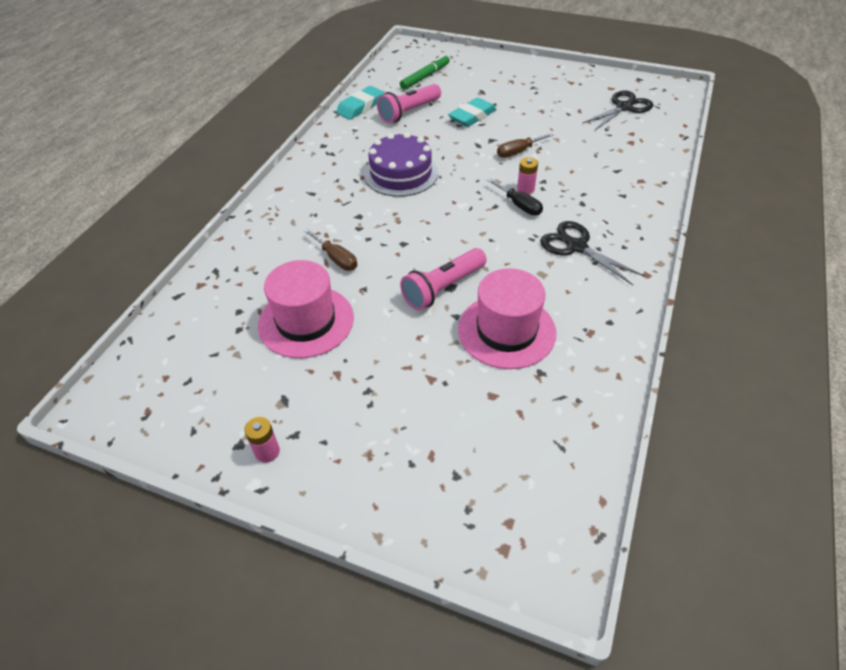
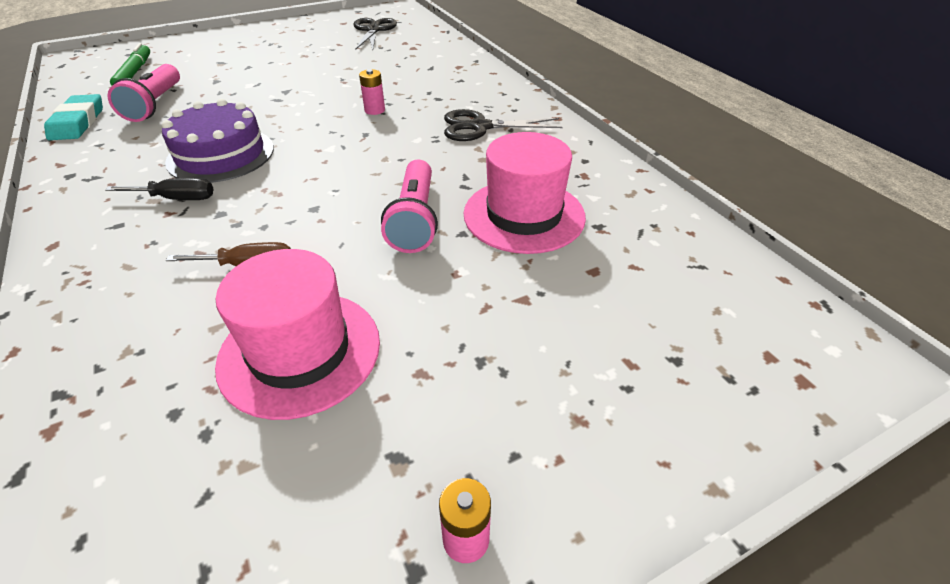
camera: 50 degrees left, 5 degrees down
(472, 116) = (237, 82): turquoise eraser -> none
(518, 152) = (326, 89): brown screwdriver -> none
(519, 205) = (387, 123): black screwdriver -> black screwdriver (177, 199)

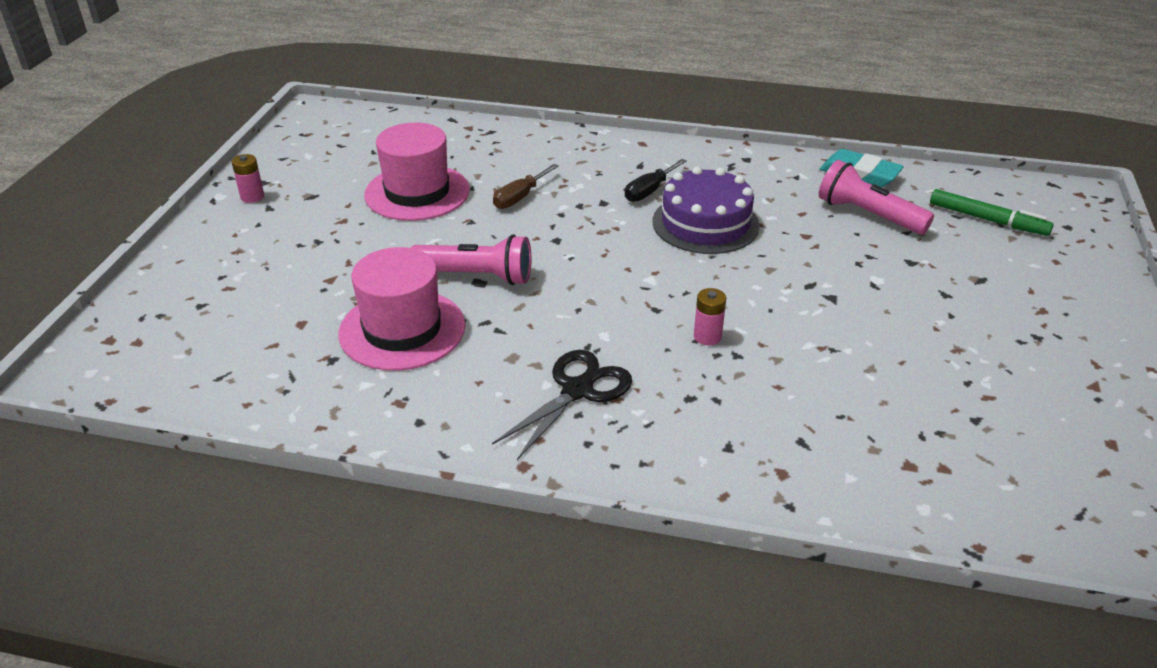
camera: 130 degrees right, 5 degrees down
(373, 30) = (1040, 460): black scissors -> none
(415, 219) = (476, 276): pink flashlight -> pink flashlight turned 150 degrees clockwise

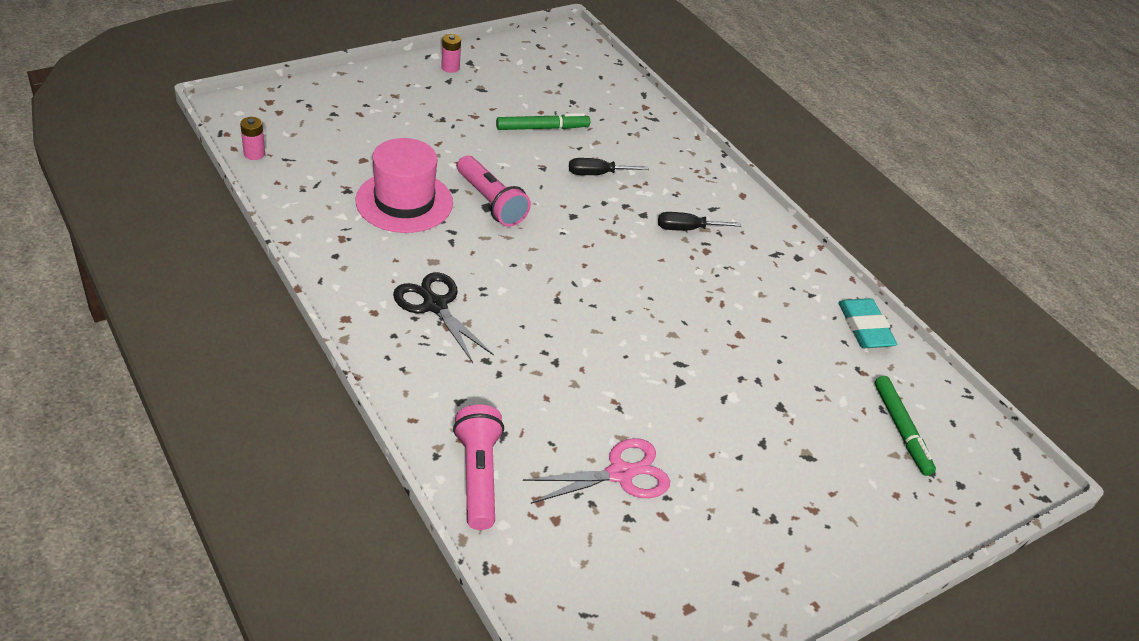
camera: 40 degrees right, 5 degrees up
(417, 192) = (542, 128): pink hat -> green marker
(519, 197) = (597, 174): brown screwdriver -> black screwdriver
(577, 390) = (435, 305): black scissors -> black scissors turned 120 degrees counterclockwise
(705, 223) = (685, 276): purple cake -> none
(707, 337) = (557, 338): pink battery -> pink battery (254, 154)
(868, 215) = (812, 357): pink flashlight -> pink flashlight (478, 476)
(917, 394) = (620, 474): none -> pink scissors

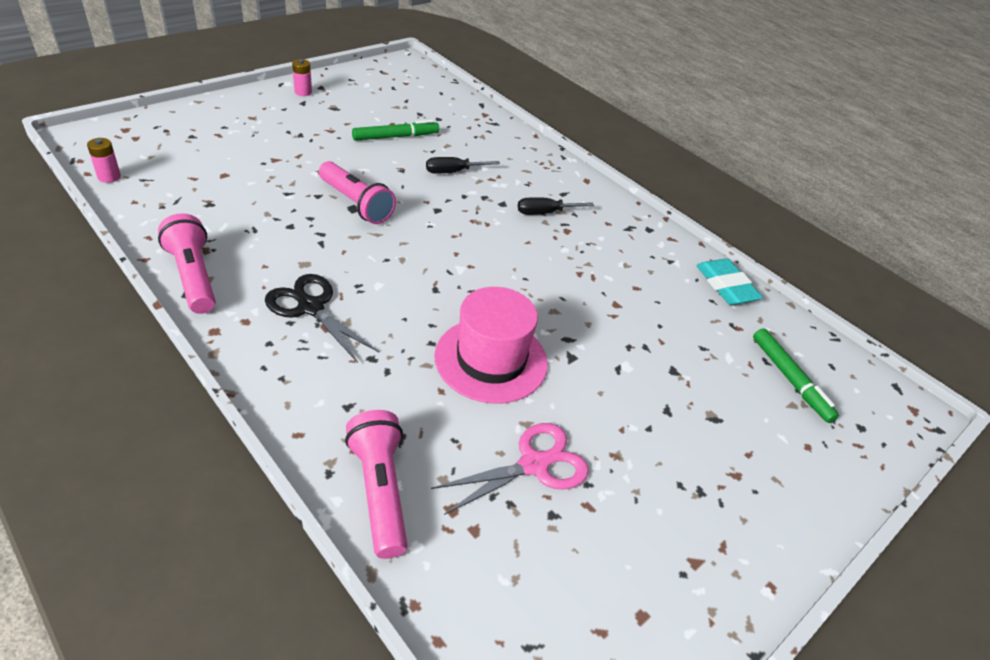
camera: 10 degrees left, 0 degrees up
(329, 264) = (193, 276): none -> pink flashlight
(404, 202) = (269, 210): pink hat -> pink hat (491, 359)

